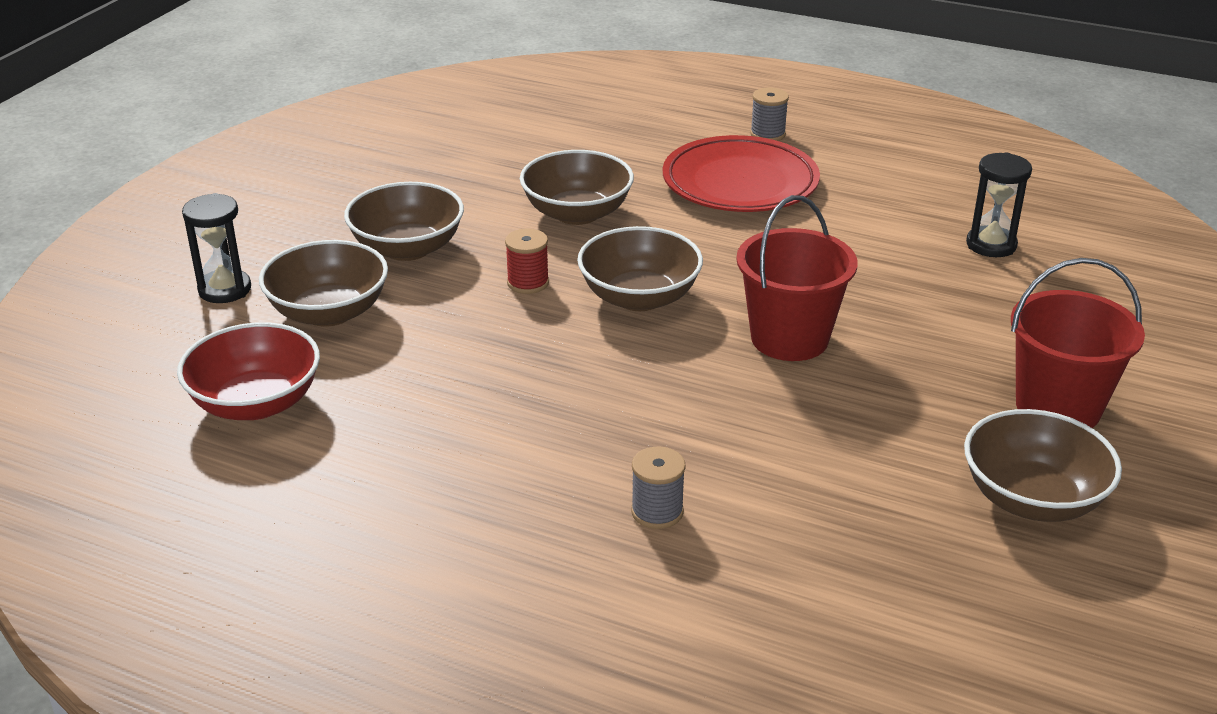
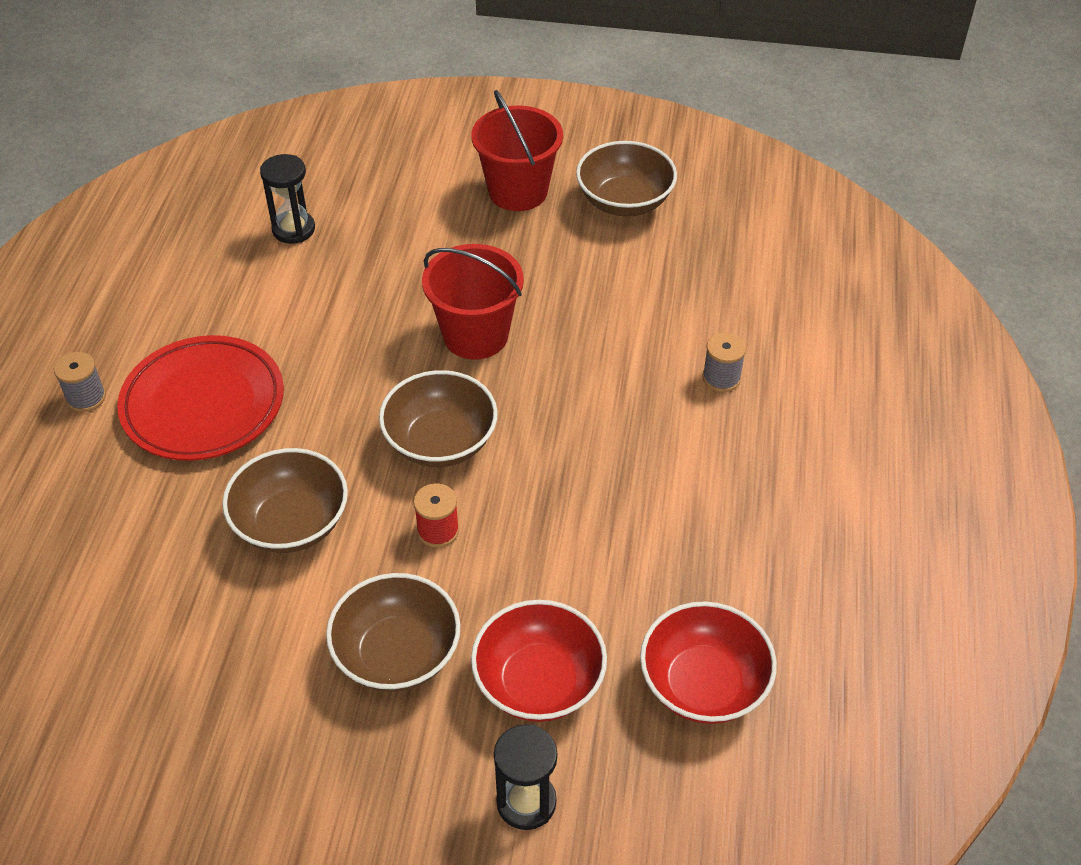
camera: 105 degrees left, 15 degrees up
(329, 312) = (539, 682): brown bowl -> red bowl

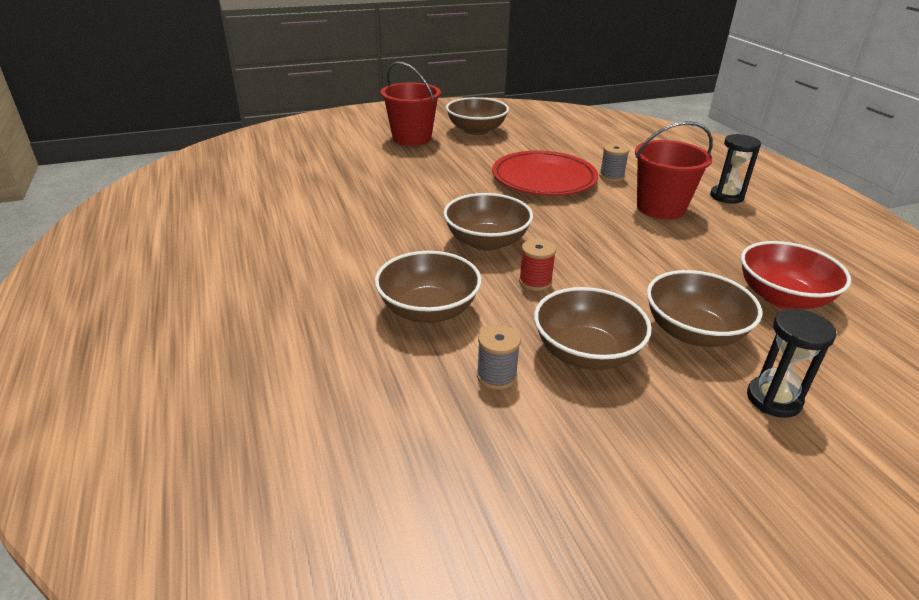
camera: 30 degrees left, 15 degrees down
(86, 397) = (189, 293): grey spool -> grey spool (496, 376)
(203, 404) = (294, 270): red plate -> red plate (544, 179)
(293, 229) = (282, 179): black hourglass -> black hourglass (726, 196)
(475, 335) = (453, 194): red bucket -> red bucket (660, 208)
(539, 682) = (693, 332): red bowl -> brown bowl

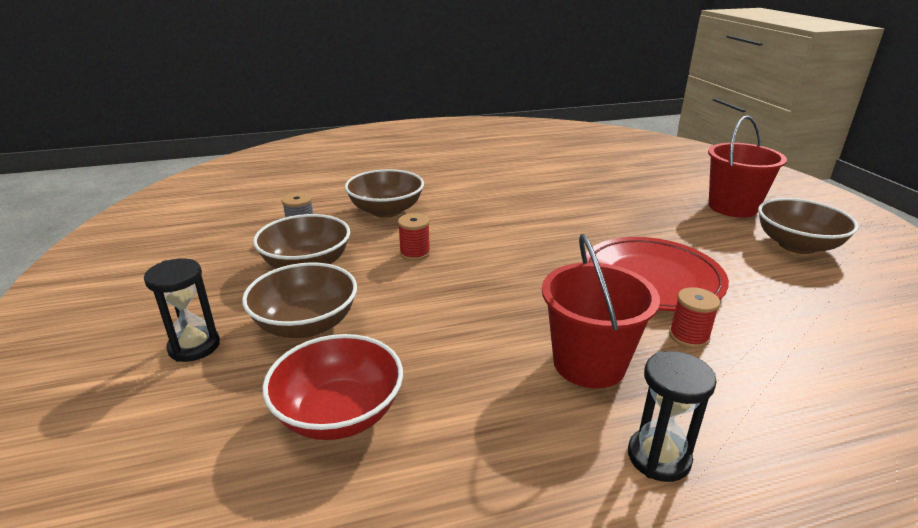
camera: 95 degrees right, 5 degrees down
(486, 242) = (488, 236): brown bowl -> none
(611, 176) = (689, 336): grey spool -> red spool

